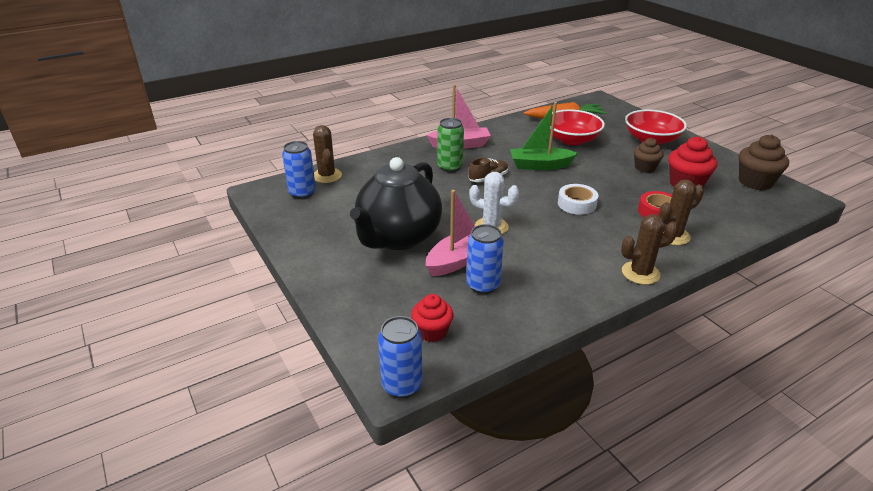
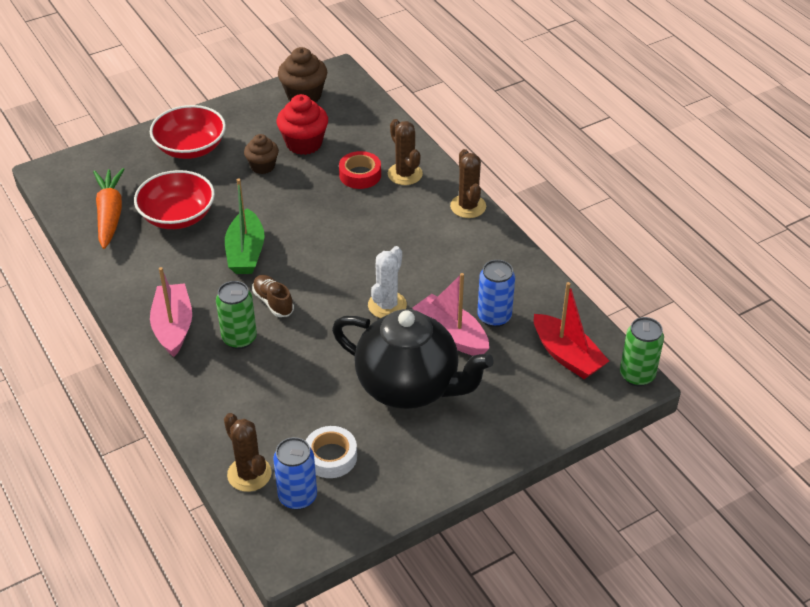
camera: 90 degrees left, 10 degrees up
(327, 176) = (249, 474): brown cactus -> brown cactus turned 75 degrees clockwise
(402, 385) = (637, 375): blue can -> green can
(432, 332) = (567, 355): red cupcake -> red boat
(577, 204) = (341, 232): white tape -> white tape (331, 457)

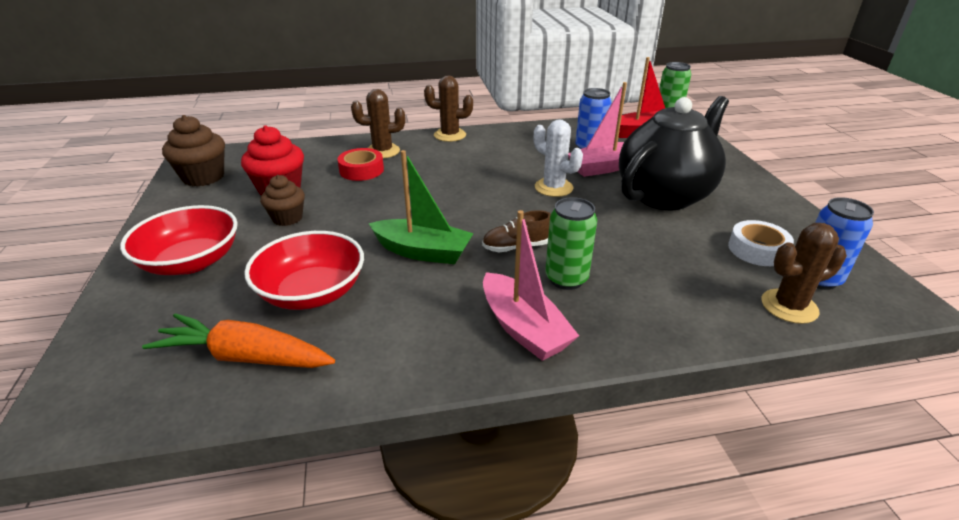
camera: 70 degrees left, 10 degrees down
(173, 327) = (523, 328): pink boat -> pink boat turned 135 degrees counterclockwise

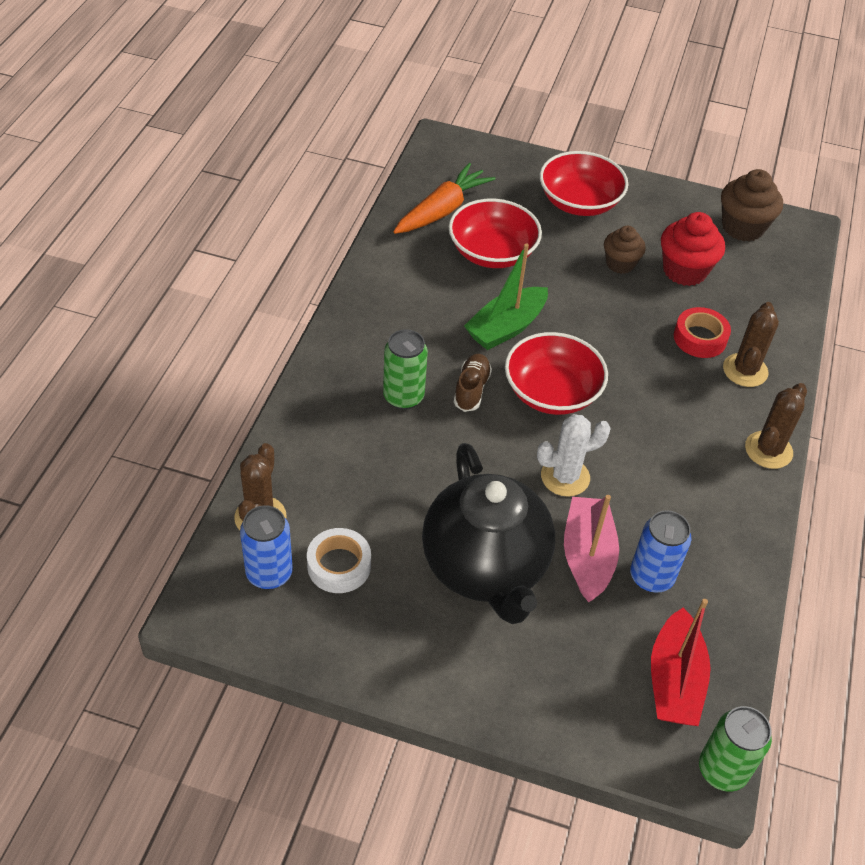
camera: 115 degrees right, 15 degrees up
(479, 211) = (552, 392): none -> red bowl
(523, 328) = (367, 342): pink boat -> none

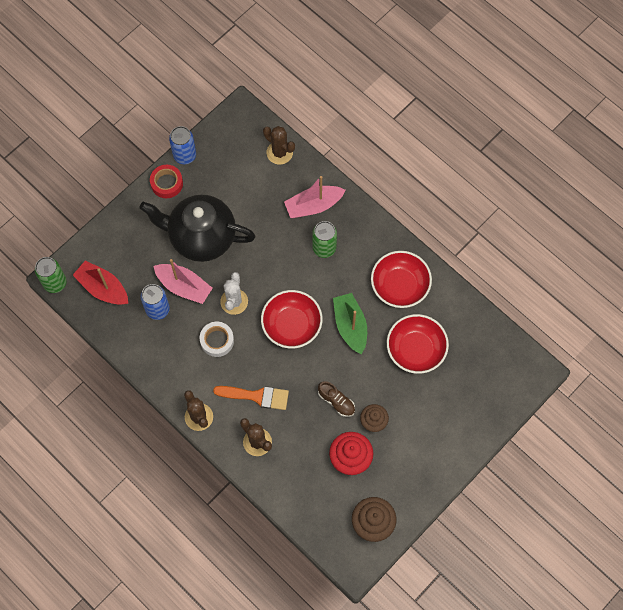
camera: 120 degrees right, 20 degrees up
(269, 573) = (246, 145): blue can -> blue can (185, 155)
(337, 435) = (313, 205): none -> pink boat
(339, 566) = (235, 175): white tape -> white tape (217, 340)
(442, 210) = (466, 338): orange carrot -> none
(471, 389) = (313, 284): brown shoe -> brown shoe (336, 401)
(579, 202) = (440, 429): red bowl -> red bowl (400, 286)
(685, 395) = (256, 396): none -> orange brush
(700, 338) = (292, 431): red tape -> red tape (167, 183)

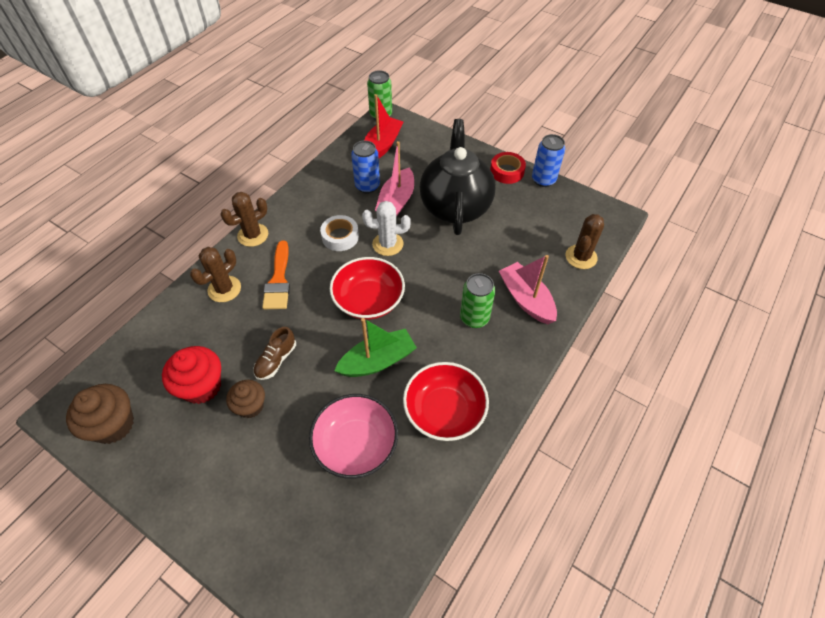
camera: 80 degrees right, 15 degrees down
(416, 349) = (356, 445): red bowl -> pink bowl

